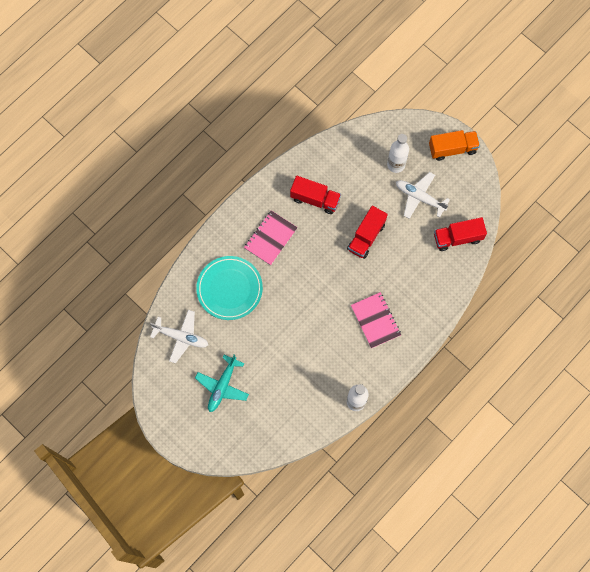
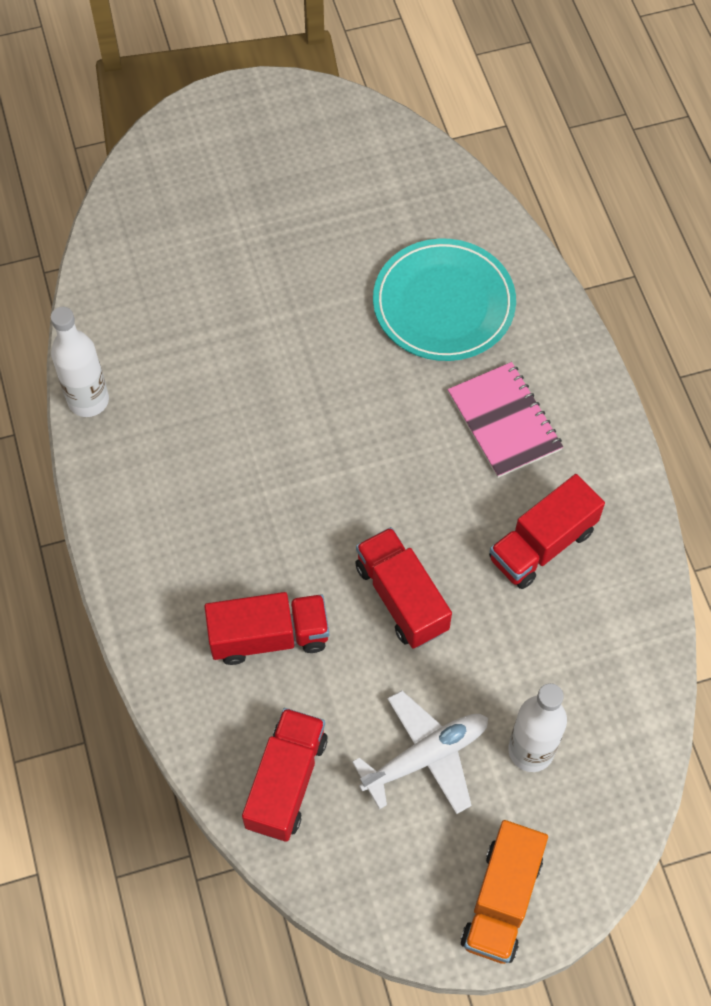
camera: 120 degrees right, 10 degrees down
(181, 337) = (400, 189): white plane -> none
(222, 386) = (268, 208): turquoise plane -> none
(375, 320) = (217, 518): pink notebook -> none
(410, 274) = (269, 637): none -> red truck

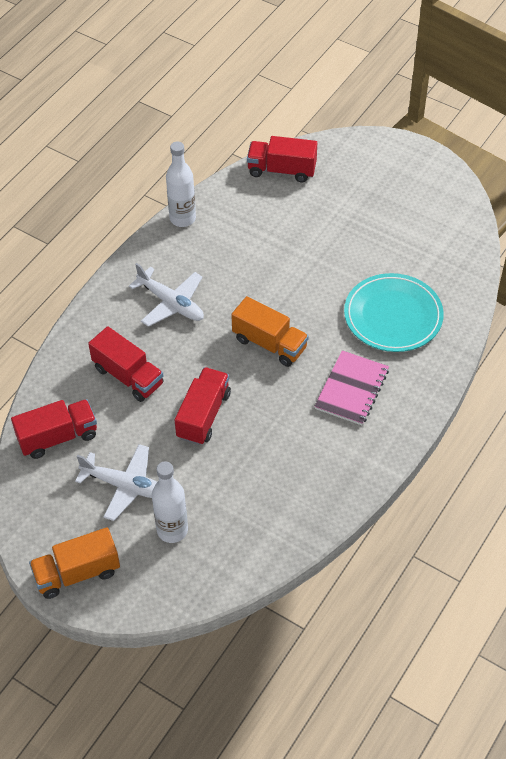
camera: 50 degrees right, 10 degrees down
(205, 509) = (171, 303): none -> white plane
(365, 453) = (269, 343): none -> orange truck
(542, 544) = (296, 455): red truck -> red truck (281, 170)

